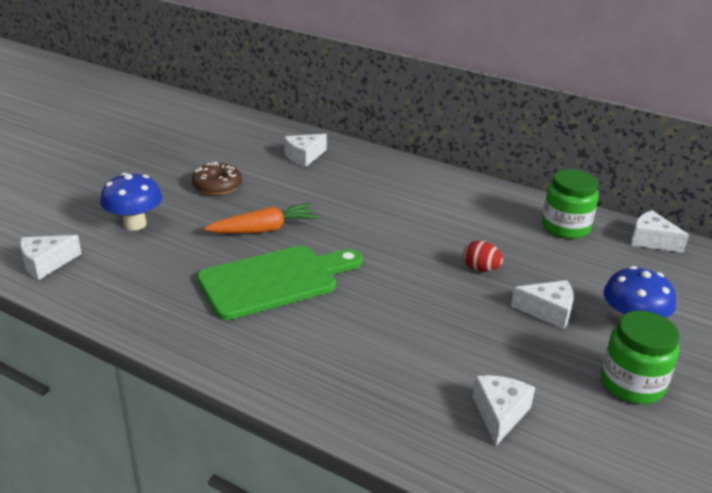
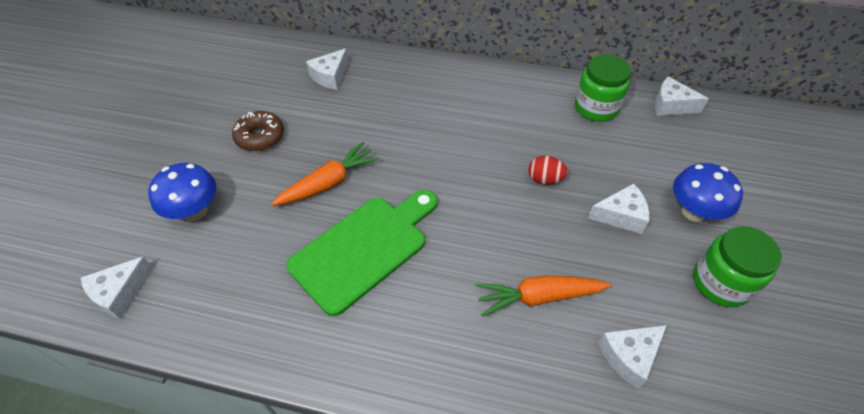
camera: 15 degrees left, 20 degrees up
(428, 351) = (538, 297): none -> orange carrot
(499, 414) = (629, 356): white cheese -> white cheese turned 120 degrees counterclockwise

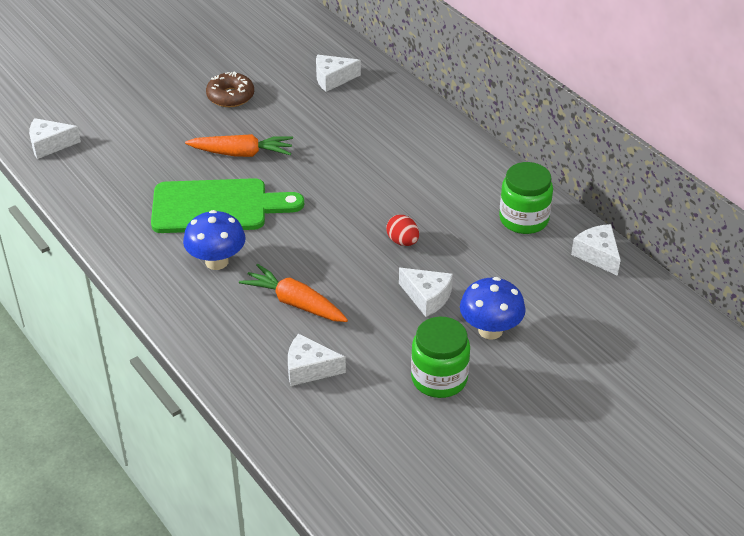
camera: 40 degrees right, 10 degrees down
(195, 211) = (137, 122): blue mushroom -> blue mushroom (216, 262)

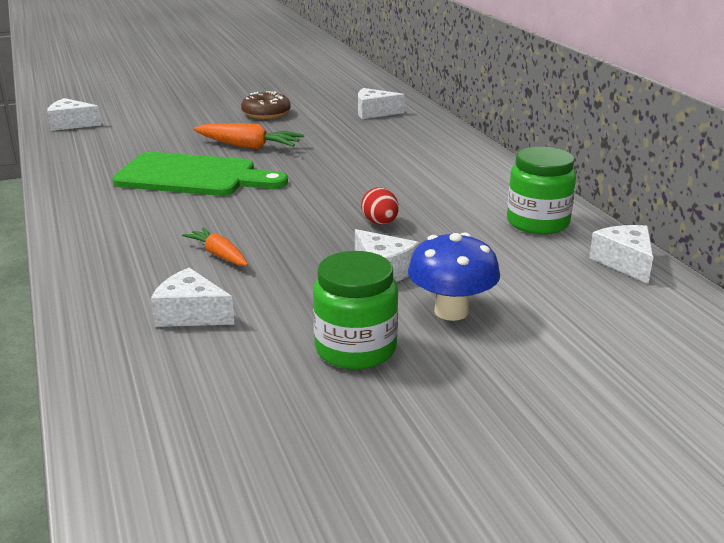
camera: 15 degrees right, 15 degrees down
(216, 262) = (158, 213): blue mushroom -> none
(295, 303) = (219, 255): orange carrot -> orange carrot, size x0.64

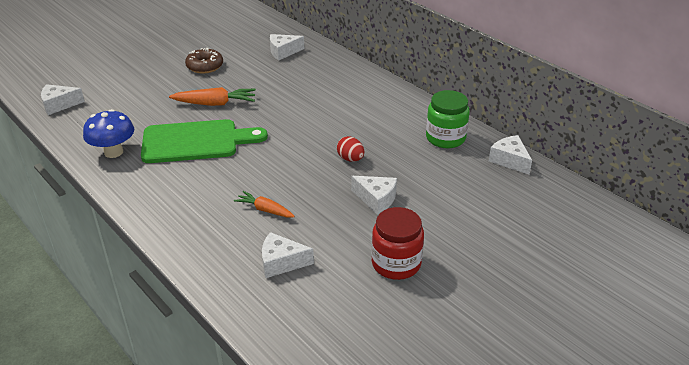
camera: 20 degrees left, 10 degrees up
(355, 349) = (396, 263): green jar -> red jar
(451, 311) = (433, 222): blue mushroom -> blue mushroom (113, 152)

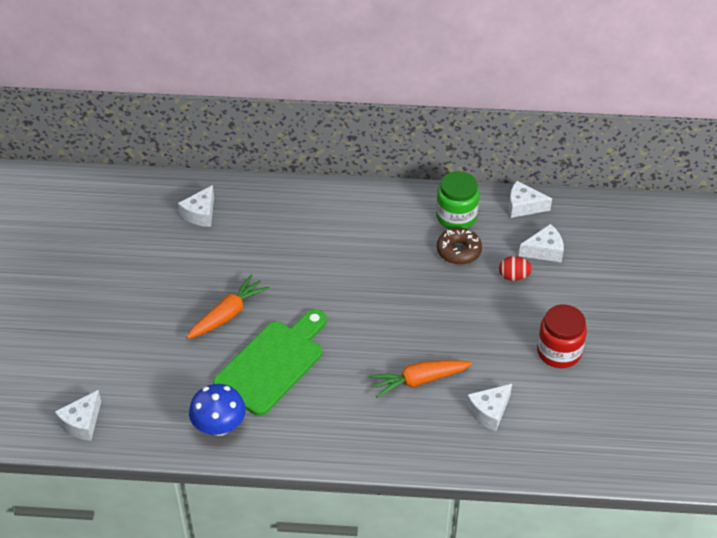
camera: 45 degrees left, 10 degrees up
(205, 66) = (152, 281): brown donut -> brown donut (458, 251)
(265, 210) = (418, 381): orange carrot -> orange carrot, size x1.56
(350, 159) = (415, 288): red egg -> red egg (514, 276)
(376, 199) = (481, 310): white cheese -> white cheese (544, 251)

